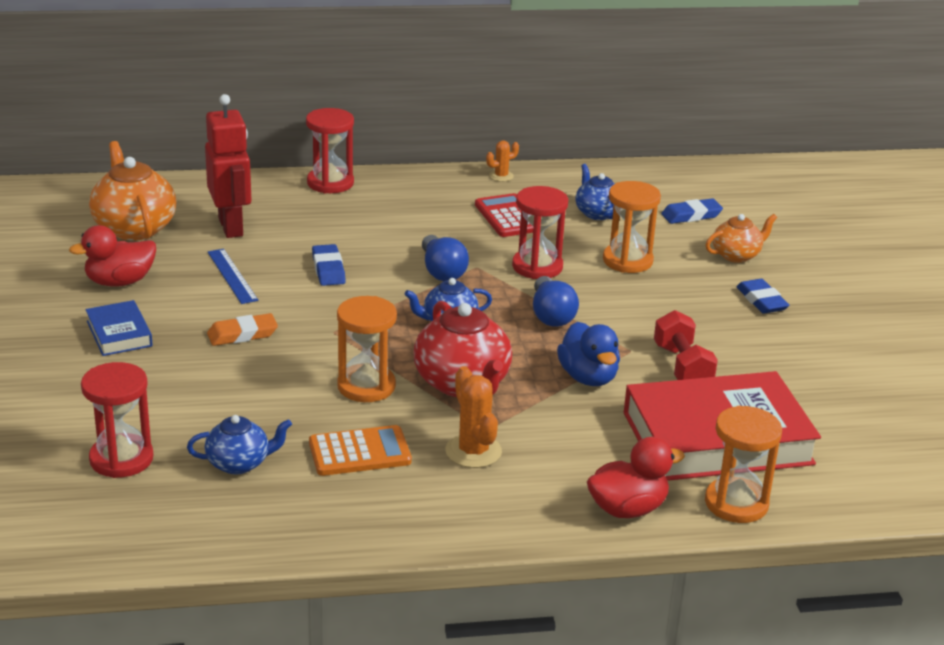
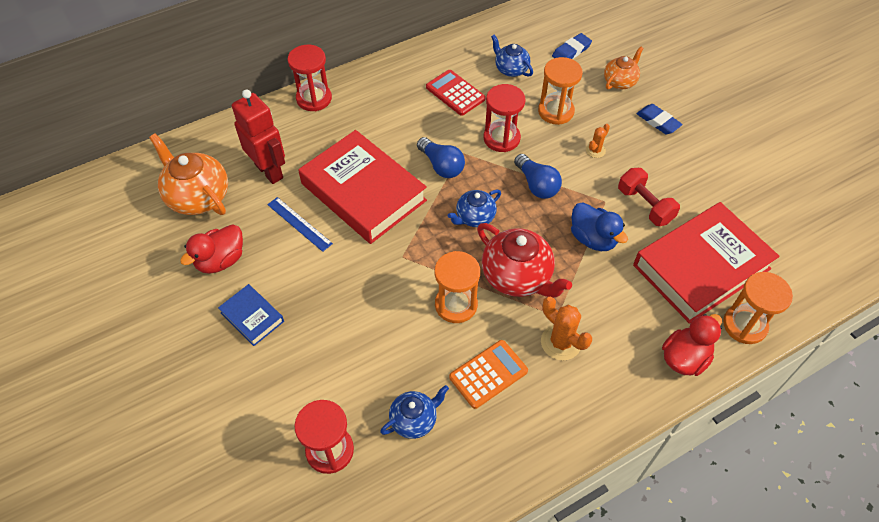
camera: 20 degrees left, 25 degrees up
(242, 334) = (341, 284): orange eraser -> none
(328, 269) = (363, 192): blue eraser -> red book
(501, 176) = (427, 52): orange cactus -> orange cactus (595, 150)

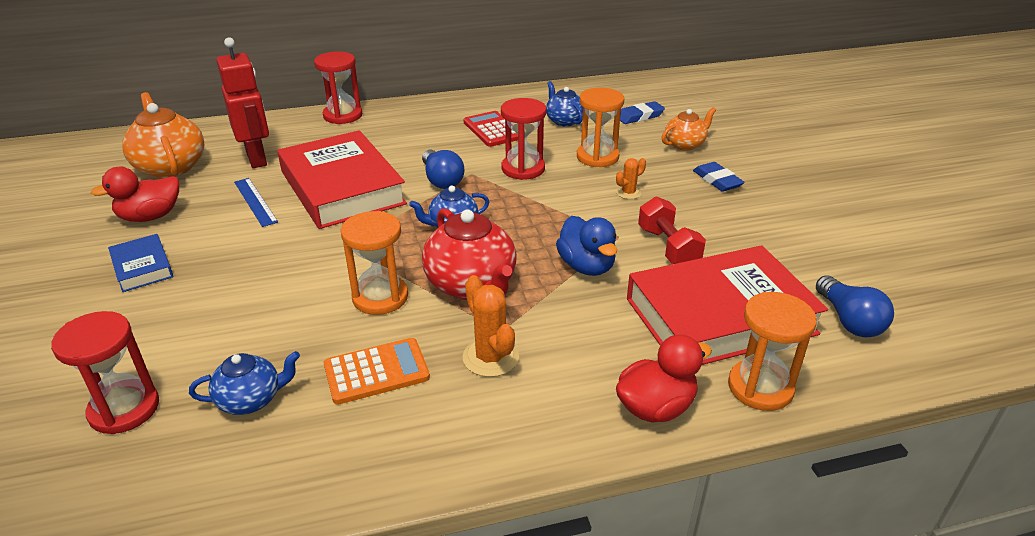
camera: 15 degrees right, 20 degrees down
(537, 185) = (542, 210): blue light bulb -> blue light bulb (849, 320)

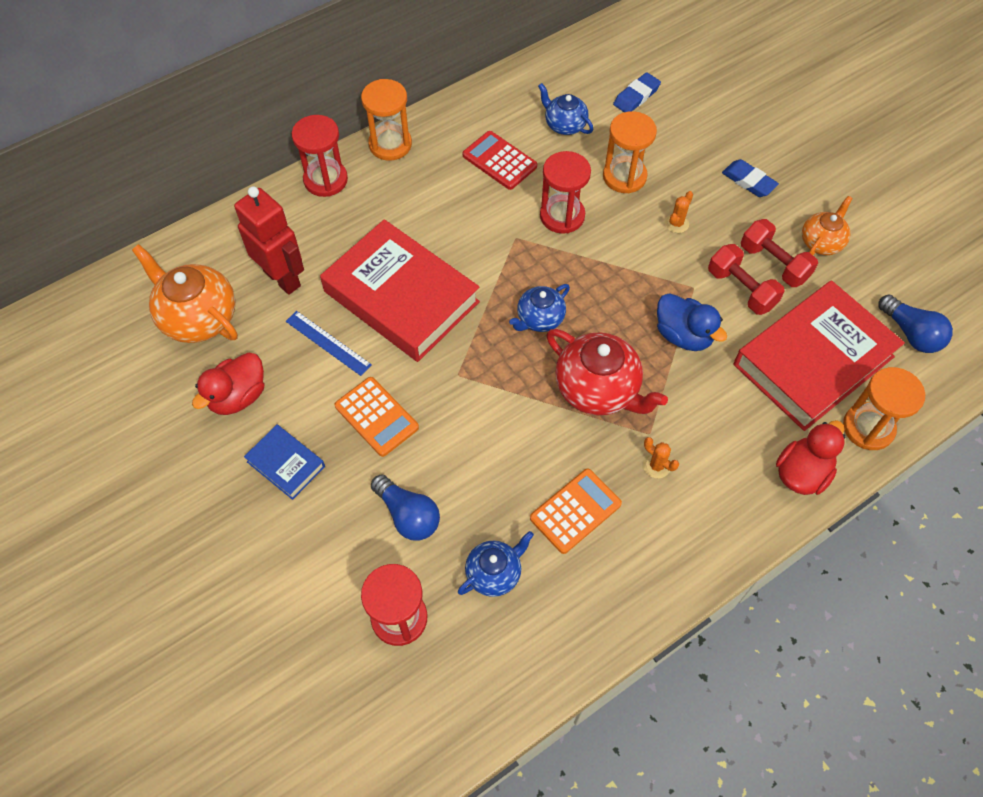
camera: 20 degrees left, 25 degrees up
(250, 255) = (376, 417): none -> orange calculator
(380, 297) = (528, 429): orange hourglass -> orange hourglass (390, 144)
(442, 180) = (493, 256): blue light bulb -> blue light bulb (408, 515)
(490, 357) = (656, 466): orange cactus -> orange cactus, size x0.58
(685, 144) = (698, 132): orange teapot -> orange teapot (821, 242)
(713, 237) = (774, 263): none -> red dumbbell

